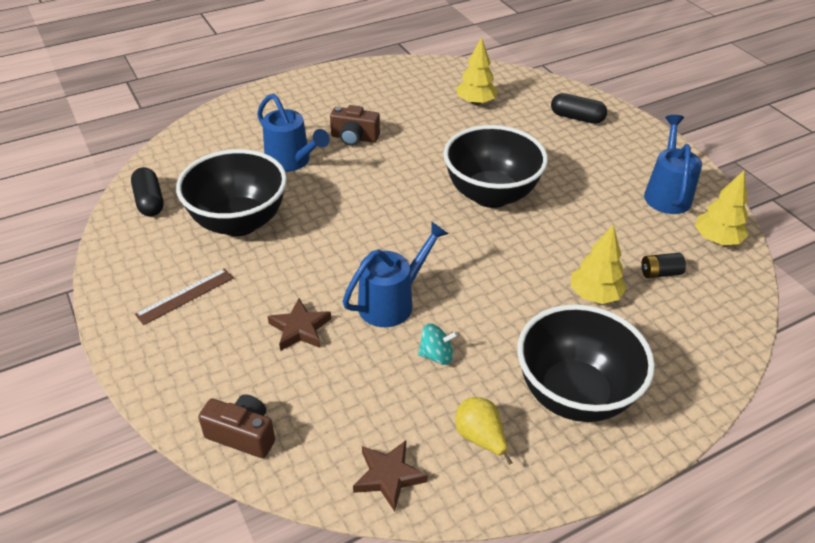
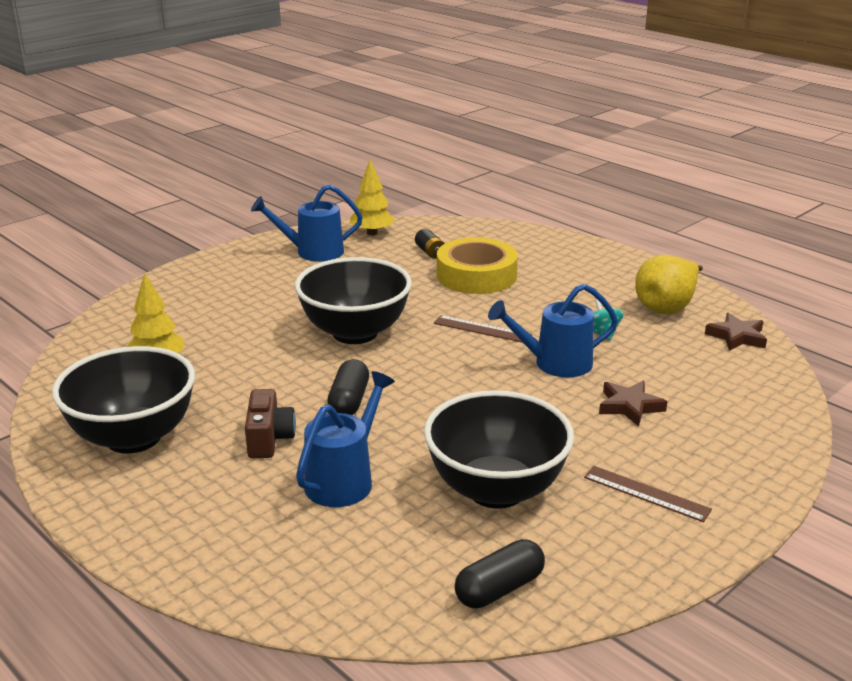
camera: 105 degrees left, 15 degrees down
(242, 435) = (771, 408): brown camera -> none
(392, 302) = (554, 363): blue watering can -> blue watering can turned 45 degrees counterclockwise
(473, 271) = (482, 329): none -> brown ruler
(480, 438) = (667, 307): yellow pear -> yellow pear, size x1.62
(574, 394) = (592, 277): black bowl -> black bowl (133, 437)
(577, 118) = (183, 298): black capsule -> black capsule (349, 401)
(594, 295) = (476, 275): yellow tree -> yellow tape

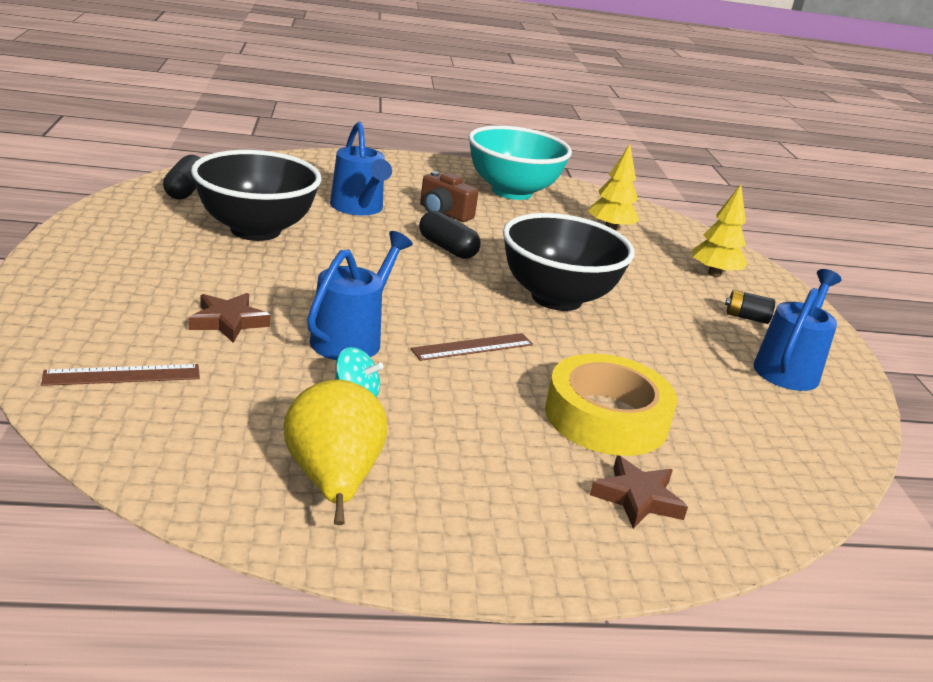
camera: 125 degrees right, 0 degrees up
(133, 437) = (512, 192): black bowl -> turquoise bowl
(372, 233) = (824, 428): yellow tree -> yellow tree (714, 274)
(430, 252) = (714, 429): black battery -> black battery (746, 317)
(646, 493) = (141, 260): brown ruler -> brown ruler (122, 375)
(736, 337) = (190, 468): brown star -> brown star (637, 498)

